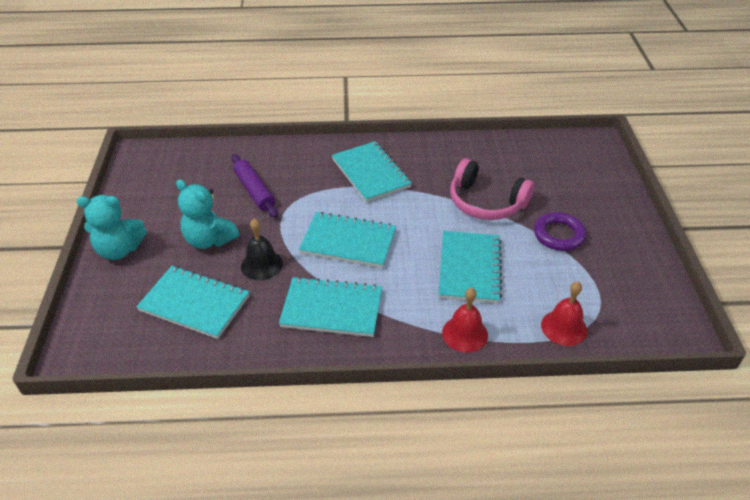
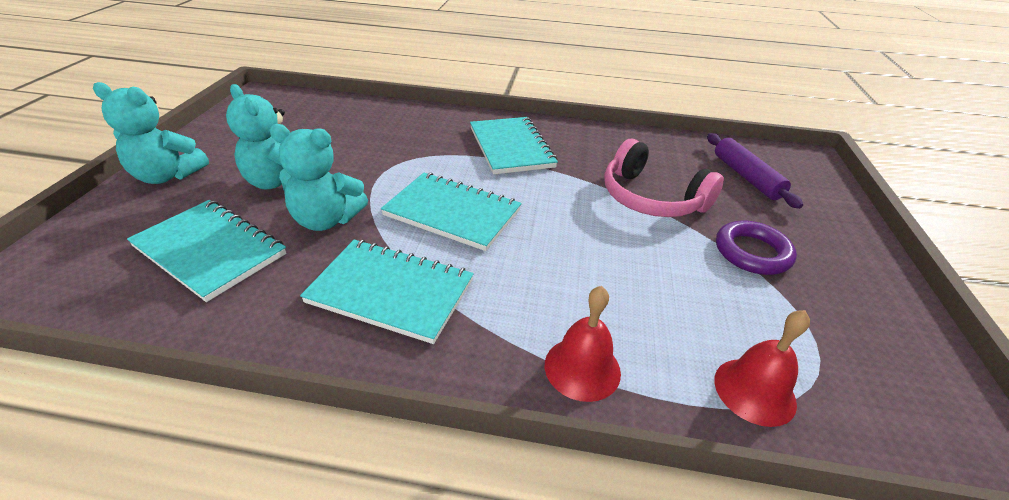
camera: 10 degrees right, 5 degrees down
(254, 191) = (364, 144): purple rolling pin -> purple rolling pin (746, 177)
(261, 264) = (326, 220): black bell -> turquoise teddy bear
(469, 268) = (611, 273): turquoise notebook -> none

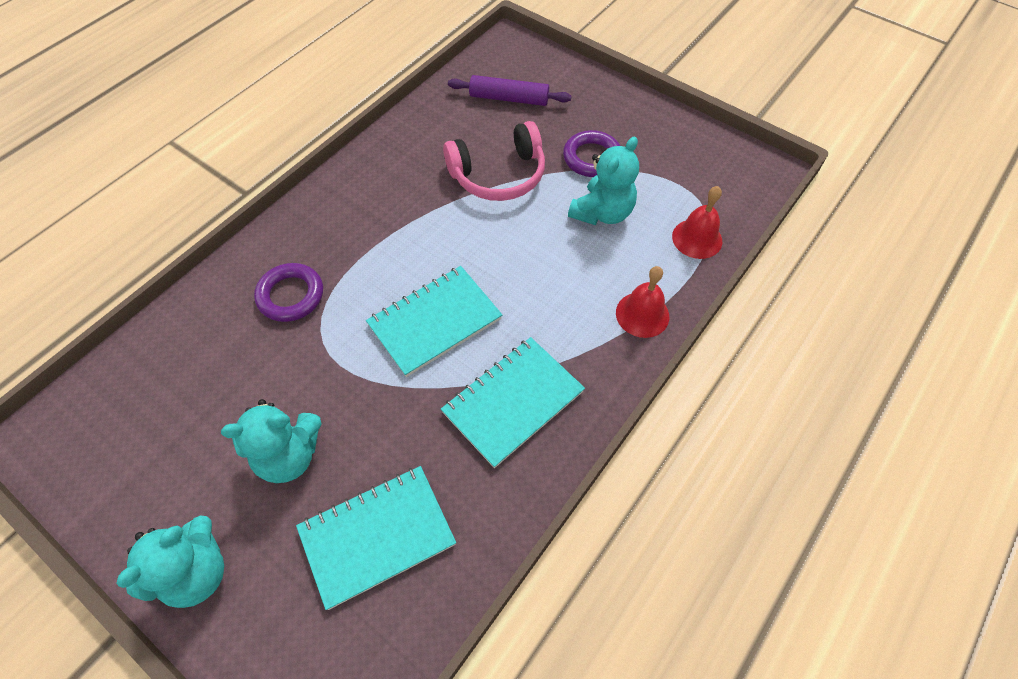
camera: 60 degrees left, 20 degrees up
(326, 220) = (385, 426): turquoise teddy bear -> turquoise teddy bear (602, 213)
(427, 139) = (291, 295): none -> purple ring
(511, 147) = (356, 231): turquoise notebook -> none

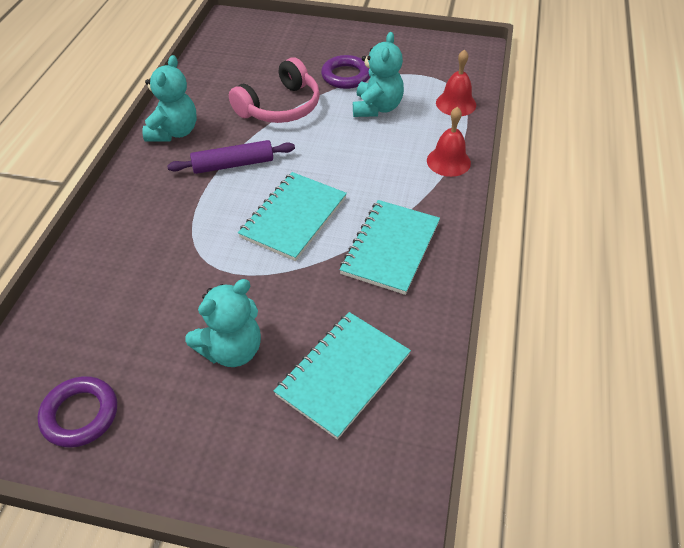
camera: 25 degrees left, 10 degrees down
(196, 572) = (204, 463): turquoise teddy bear -> turquoise teddy bear (174, 132)
(291, 295) = (157, 240): purple ring -> purple ring (80, 414)
(509, 98) = (255, 55): purple rolling pin -> purple rolling pin (233, 164)

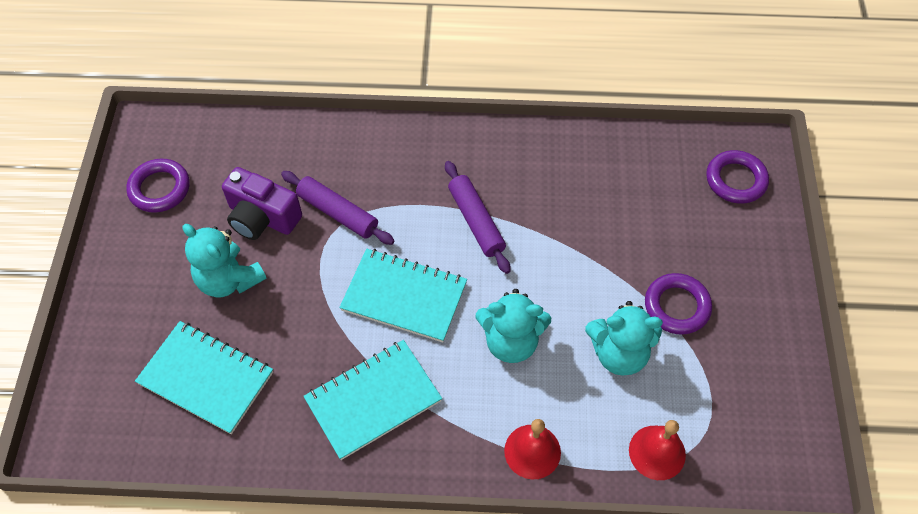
camera: 80 degrees right, 10 degrees up
(164, 316) = (262, 217): none -> purple camera
(174, 132) = (516, 153): turquoise teddy bear -> turquoise teddy bear (511, 341)
(185, 255) = (337, 213): none -> purple rolling pin
(251, 33) = (735, 180): none -> purple ring
(280, 107) = (590, 245): pink headphones -> none
(390, 248) = (373, 400): turquoise notebook -> turquoise notebook turned 45 degrees counterclockwise

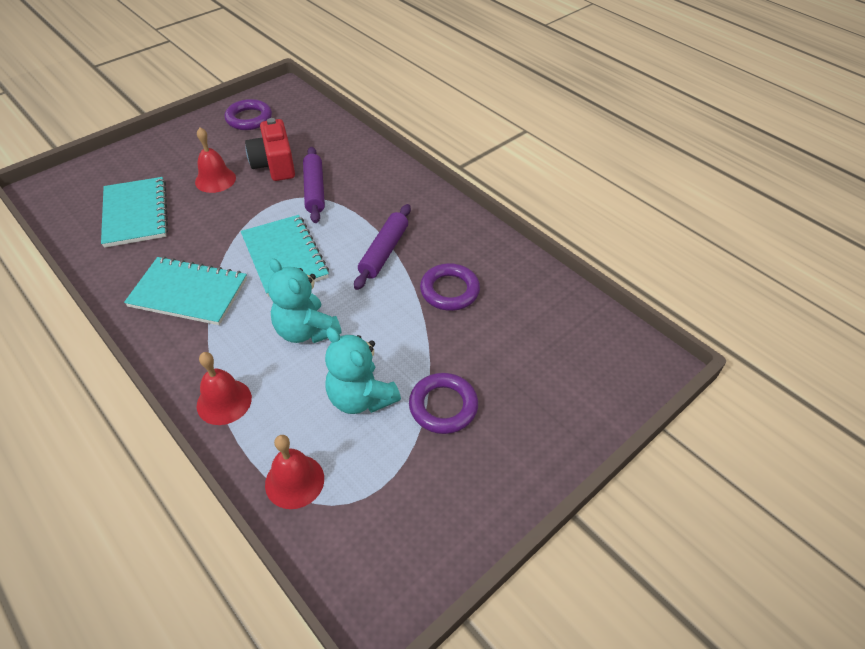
camera: 45 degrees right, 10 degrees down
(229, 280) = (215, 180): turquoise teddy bear -> red bell
(262, 217) = (274, 164): purple camera -> red camera
(735, 180) = (606, 367): purple ring -> purple ring (449, 290)

